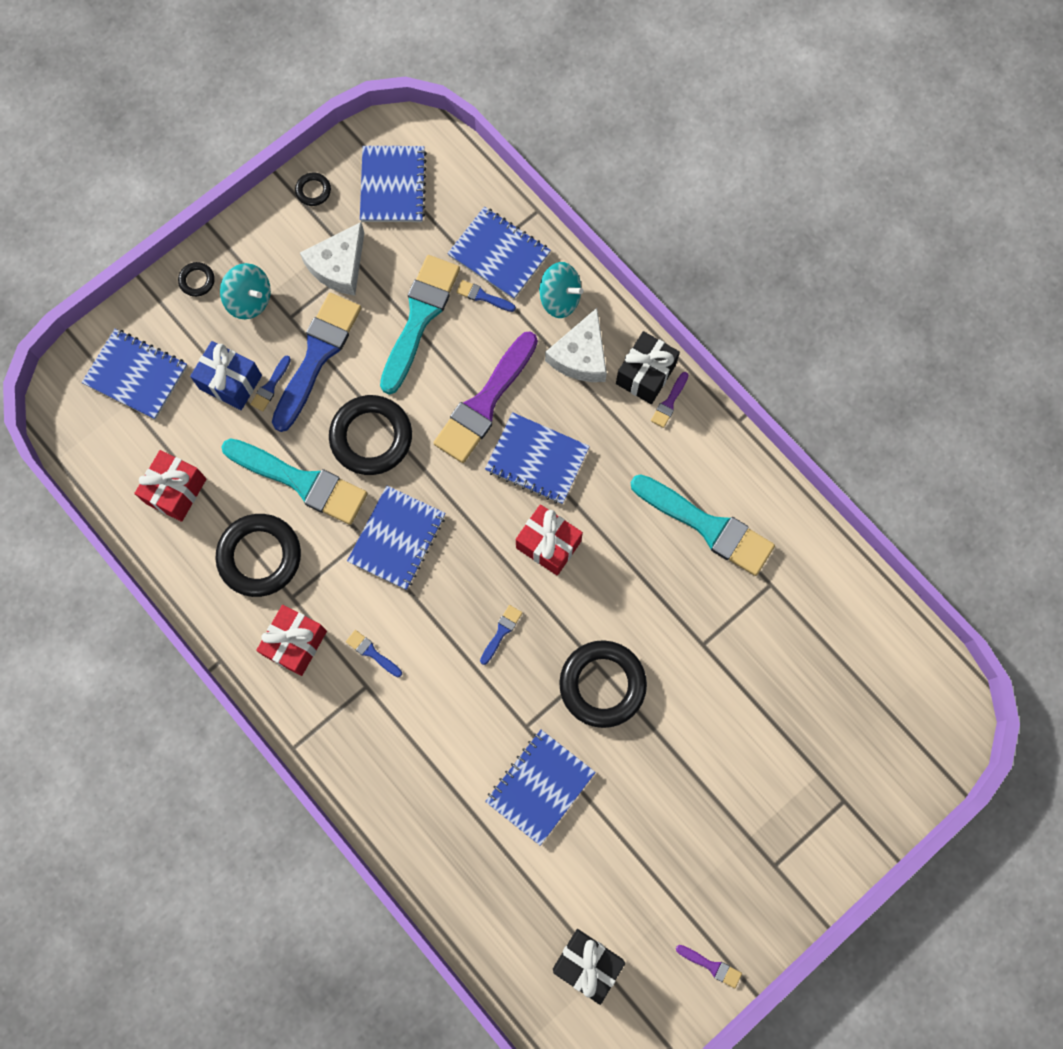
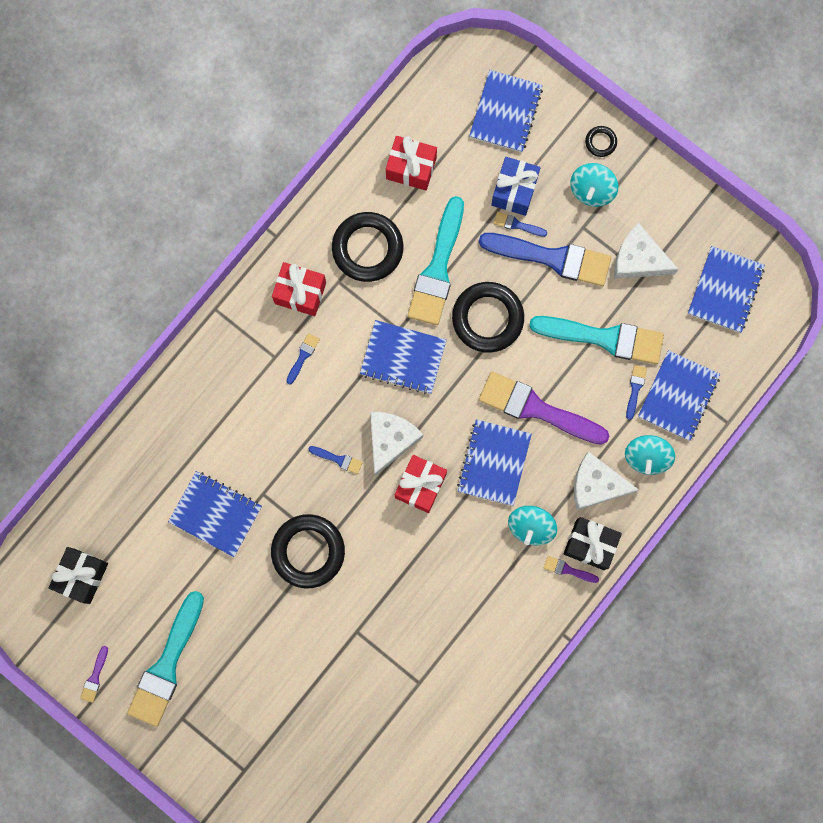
camera: 80 degrees right, 5 degrees up
(313, 191) = (705, 222): black ring -> none
(393, 186) = (725, 290): blue notebook -> blue notebook turned 60 degrees counterclockwise
(489, 569) = (390, 440): none -> white cheese
(615, 433) = (531, 527): none -> turquoise spinning top
(707, 526) = (461, 620): turquoise brush -> turquoise brush (167, 665)

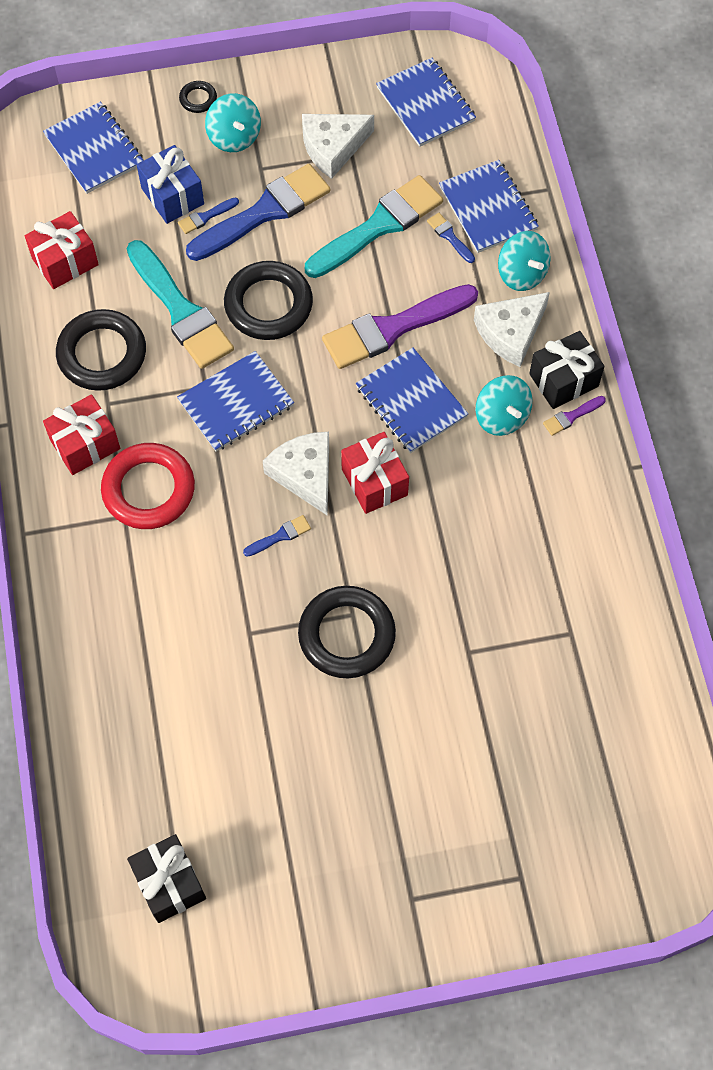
camera: 50 degrees left, 15 degrees down
(95, 677) = (289, 957): purple brush -> none
(167, 665) = (341, 869): turquoise brush -> none
(215, 514) = (228, 694): blue notebook -> none
(303, 356) = (148, 489): blue brush -> red ring

